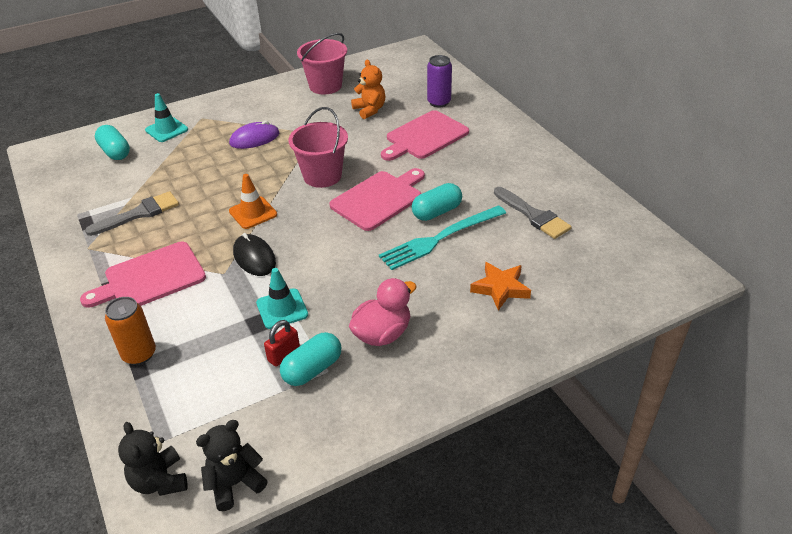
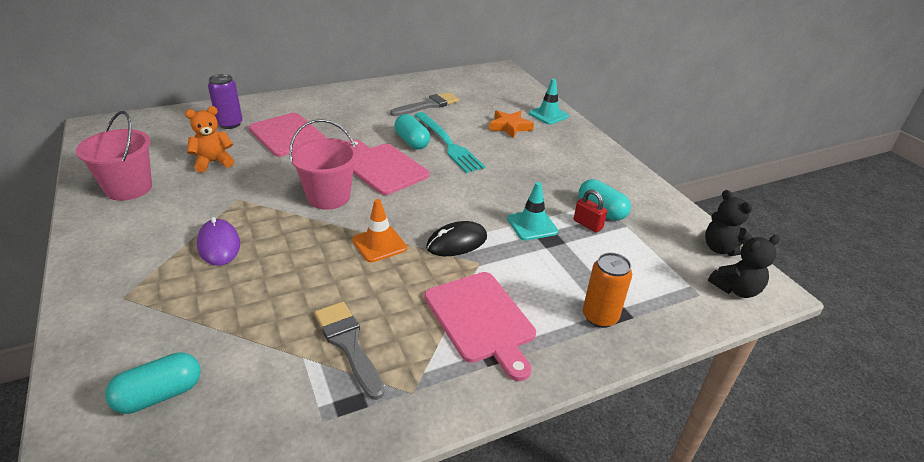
camera: 90 degrees left, 5 degrees down
(166, 130) = (131, 334): turquoise traffic cone -> turquoise traffic cone (548, 115)
(382, 334) = (559, 177): pink duck -> none

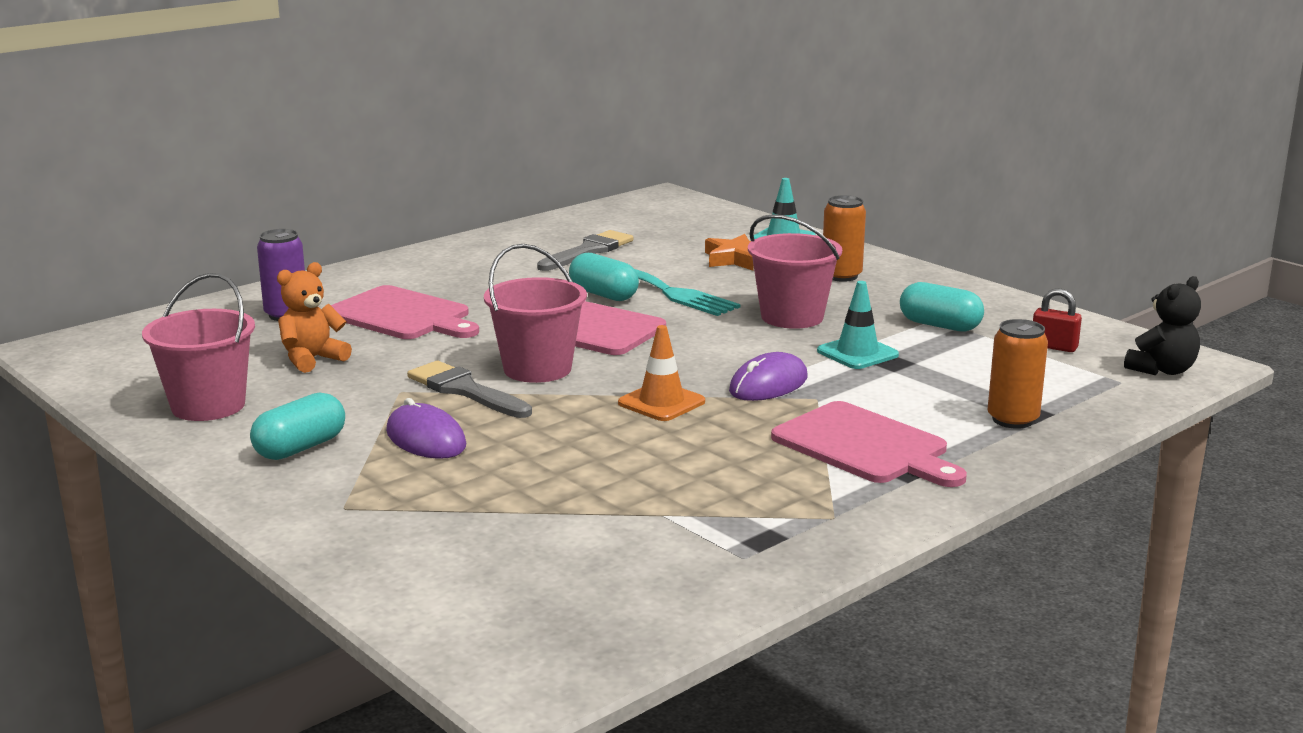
camera: 15 degrees left, 15 degrees down
(159, 395) = (506, 575): turquoise capsule -> turquoise capsule (300, 448)
(348, 344) = (712, 494): grey brush -> grey brush (465, 390)
(457, 242) = (768, 384): black mouse -> purple mouse
(511, 183) = (792, 317): none -> pink bucket
(564, 153) = (841, 276): none -> orange can
(587, 224) = (932, 341): red padlock -> red padlock (1054, 347)
(721, 248) = (1120, 338): black teddy bear -> none

